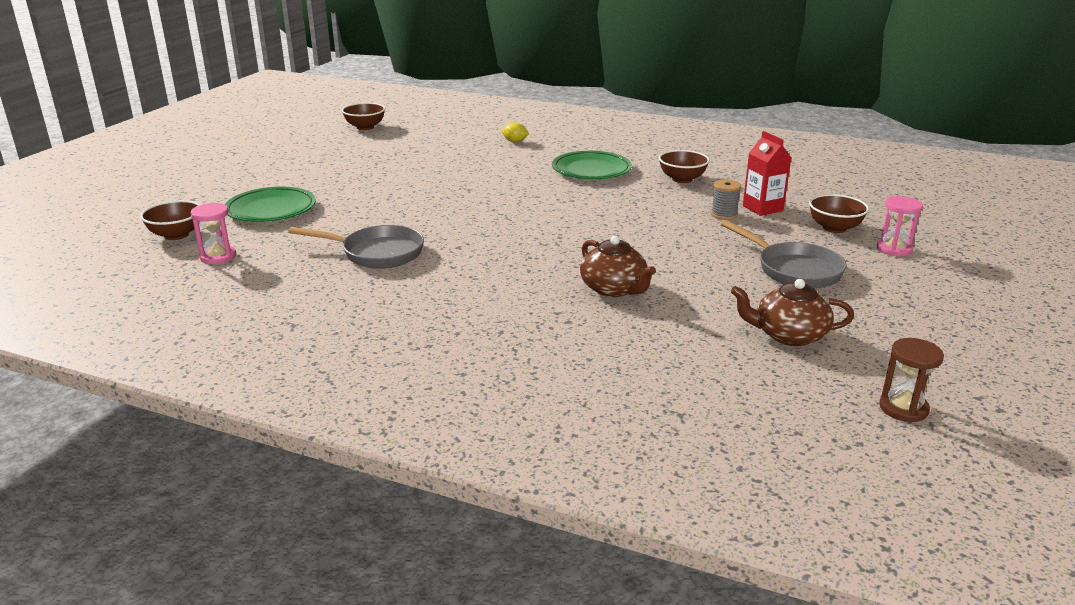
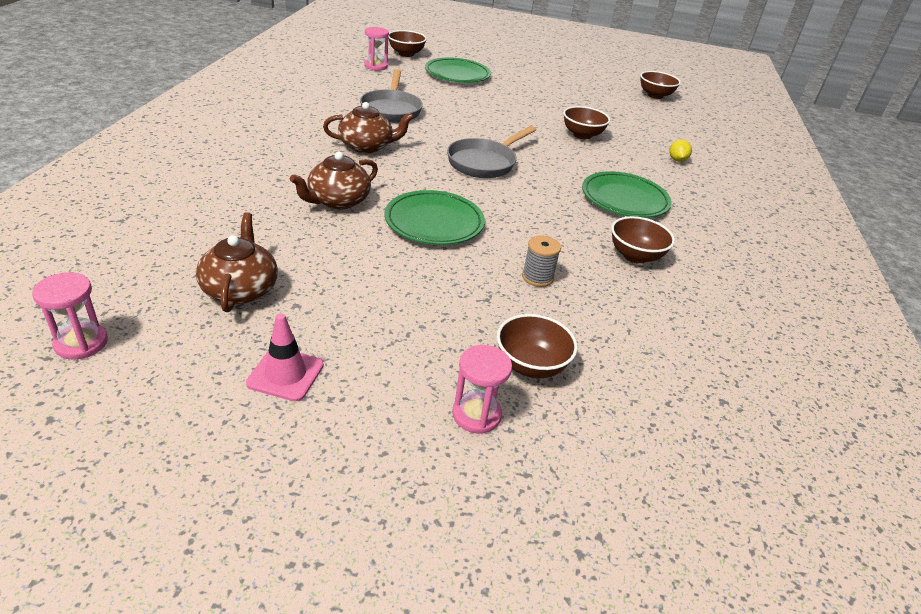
camera: 75 degrees right, 10 degrees up
(459, 169) = (582, 135): none -> brown bowl
(483, 271) = (367, 146): none -> brown teapot
(647, 246) = (434, 222): none -> green plate
(762, 208) = (572, 310): red carton -> none
(793, 270) = (394, 312): grey pan -> grey pan (484, 162)
(891, 312) = (285, 374): none -> pink traffic cone
(903, 408) = (81, 343): brown hourglass -> pink hourglass

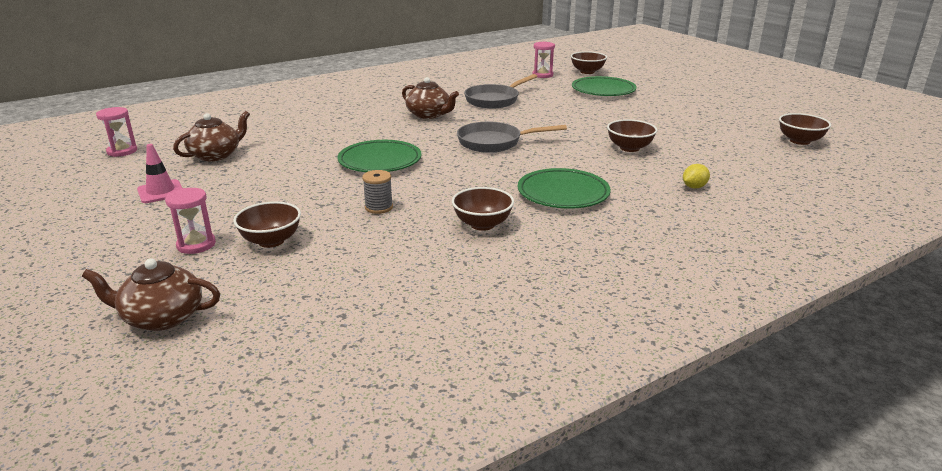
camera: 50 degrees right, 10 degrees down
(338, 201) = (347, 135): brown teapot -> brown teapot (162, 317)

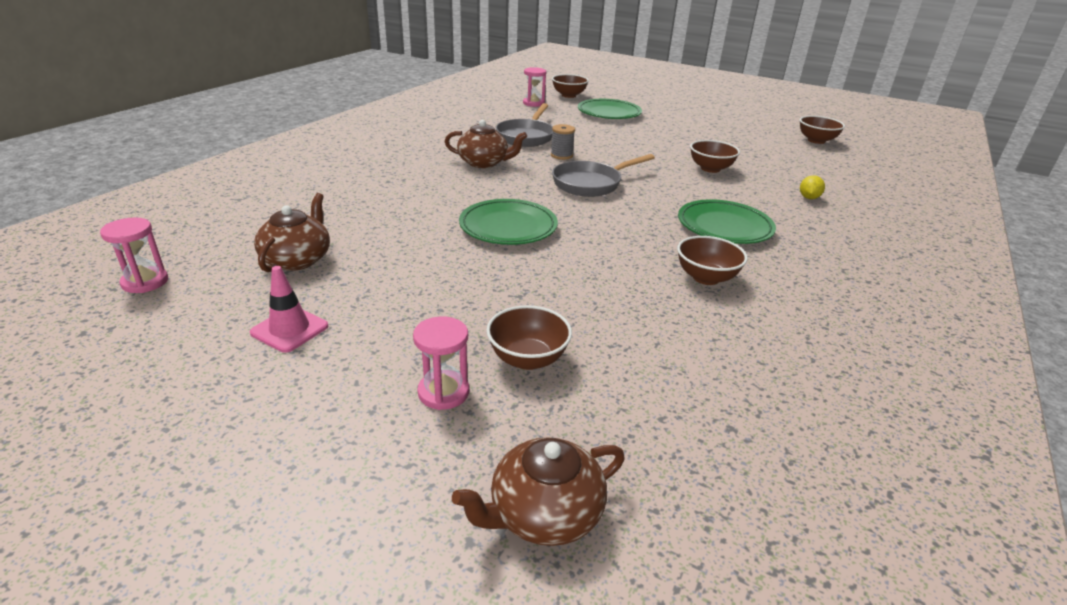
camera: 30 degrees left, 5 degrees up
(379, 207) = (584, 283): grey spool -> grey spool (561, 155)

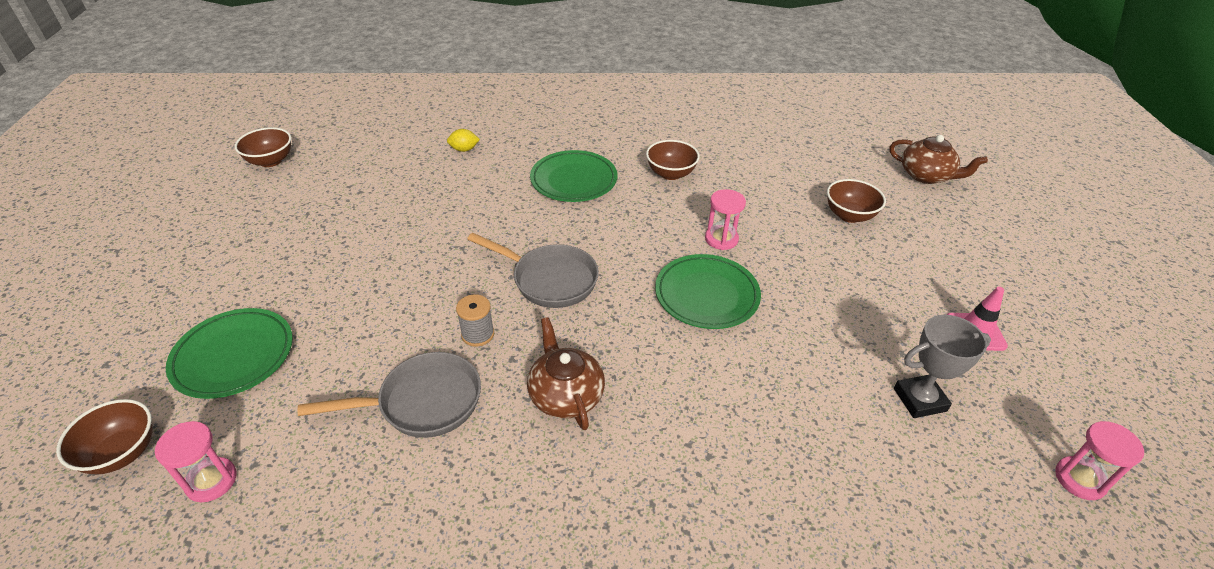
camera: 120 degrees left, 10 degrees up
(297, 259) = (919, 400): brown teapot -> grey trophy
(443, 392) = (915, 233): pink hourglass -> pink hourglass (721, 239)
(710, 169) = (430, 212): brown bowl -> none

